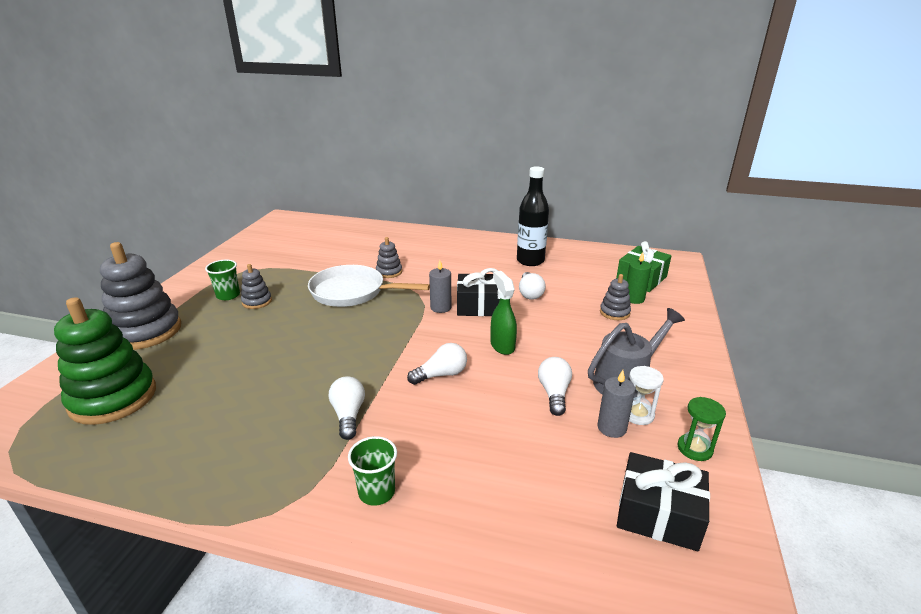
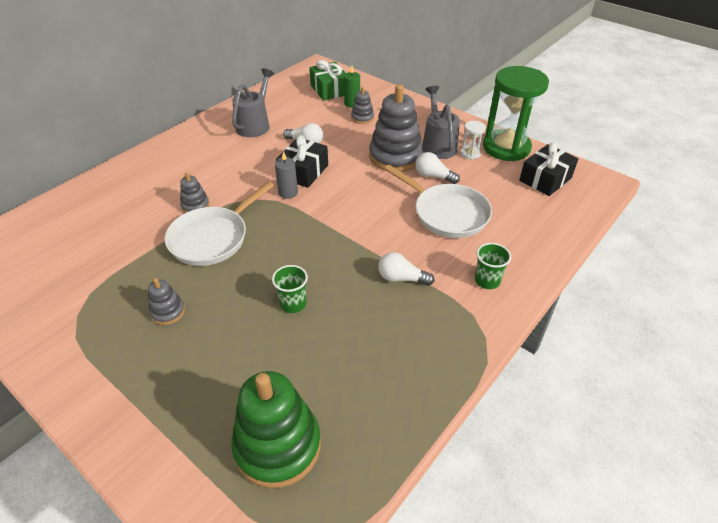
camera: 65 degrees left, 15 degrees up
(145, 331) = (152, 419): grey stacking toy -> grey stacking toy (395, 157)
(228, 295) = (129, 335): green cup -> green cup (293, 303)
(441, 375) = (381, 218): white light bulb -> none
(488, 423) = (446, 213): none -> white pan
(502, 346) = (366, 179): green spray bottle -> none
(530, 261) = (255, 124): black bottle -> grey watering can
(611, 428) = (476, 167): grey candle -> none
(694, 449) = (506, 147): green hourglass -> green hourglass, size x2.38

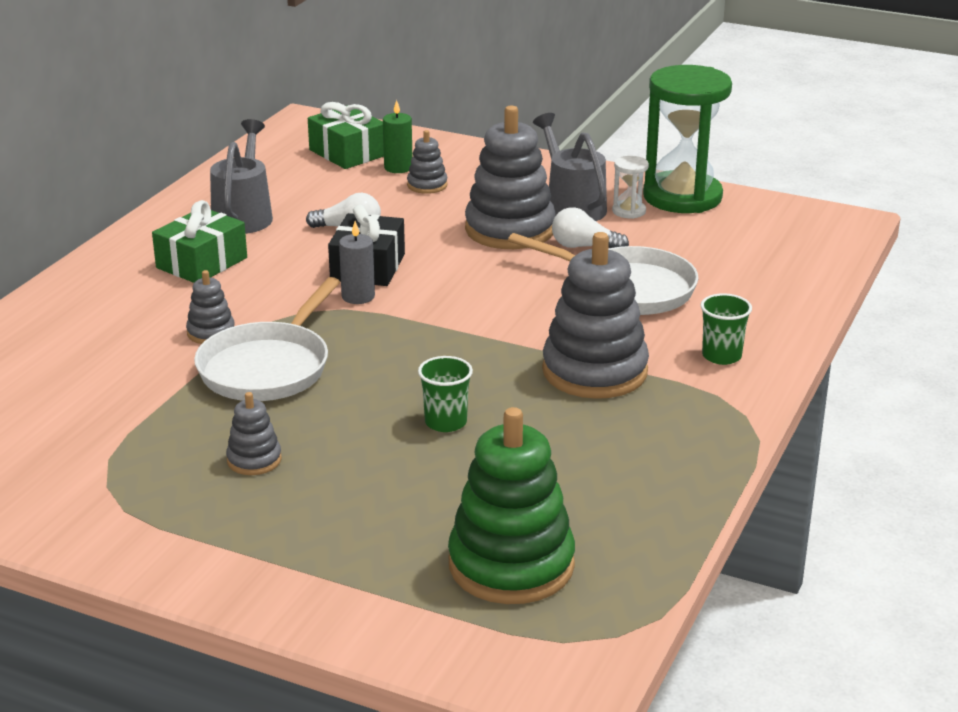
camera: 15 degrees left, 15 degrees down
(216, 154) = (201, 263): none -> green gift
(401, 278) = (594, 371): white light bulb -> grey stacking toy
(545, 179) = (758, 229): black gift -> none

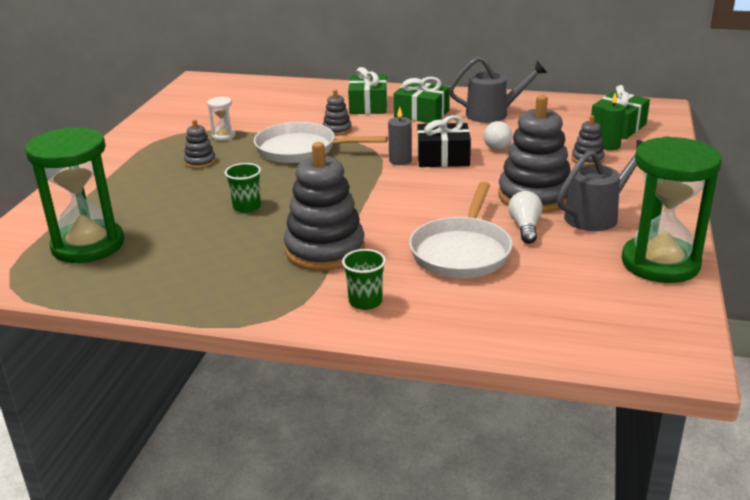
camera: 80 degrees right, 0 degrees up
(130, 299) = (368, 105): none -> green gift
(511, 565) = (88, 245): green stacking toy -> green hourglass
(629, 211) = (608, 240): white hourglass -> white hourglass (223, 136)

